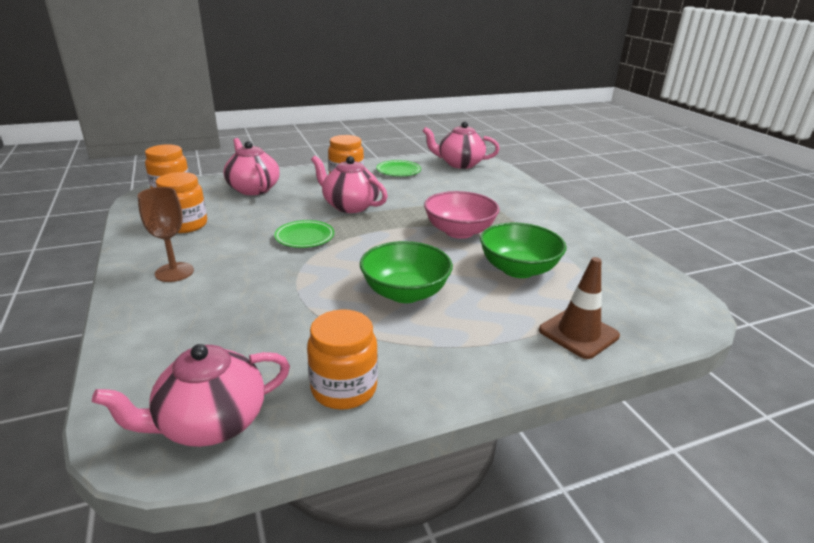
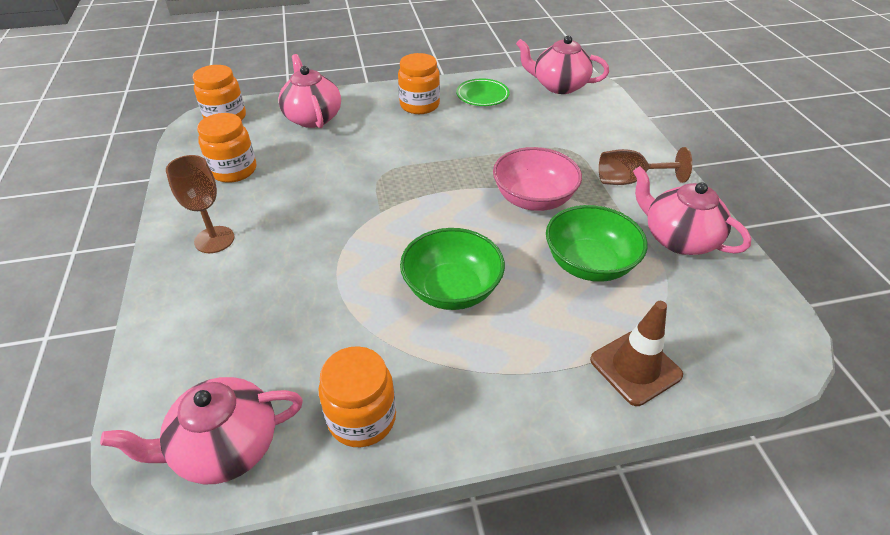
camera: 10 degrees right, 15 degrees up
(304, 237) = (357, 197): green plate -> none
(349, 206) = (415, 150): pink teapot -> pink teapot (678, 238)
(534, 217) = (629, 181): none -> brown goblet

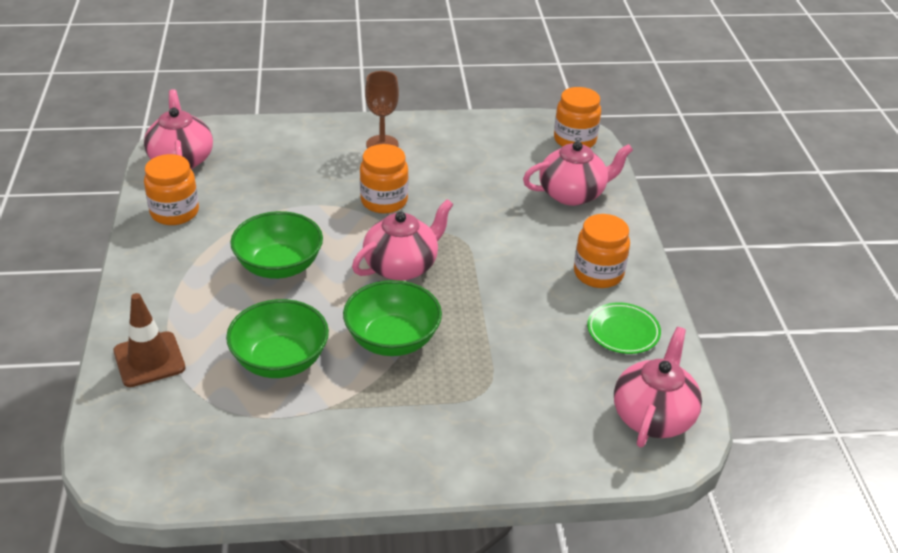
camera: 95 degrees right, 5 degrees down
(234, 170) = (479, 149): orange jar -> orange jar (384, 201)
(533, 199) = (392, 339): pink bowl -> green bowl
(629, 181) = (409, 431): brown goblet -> none
(678, 238) = (294, 443): pink teapot -> pink teapot (402, 266)

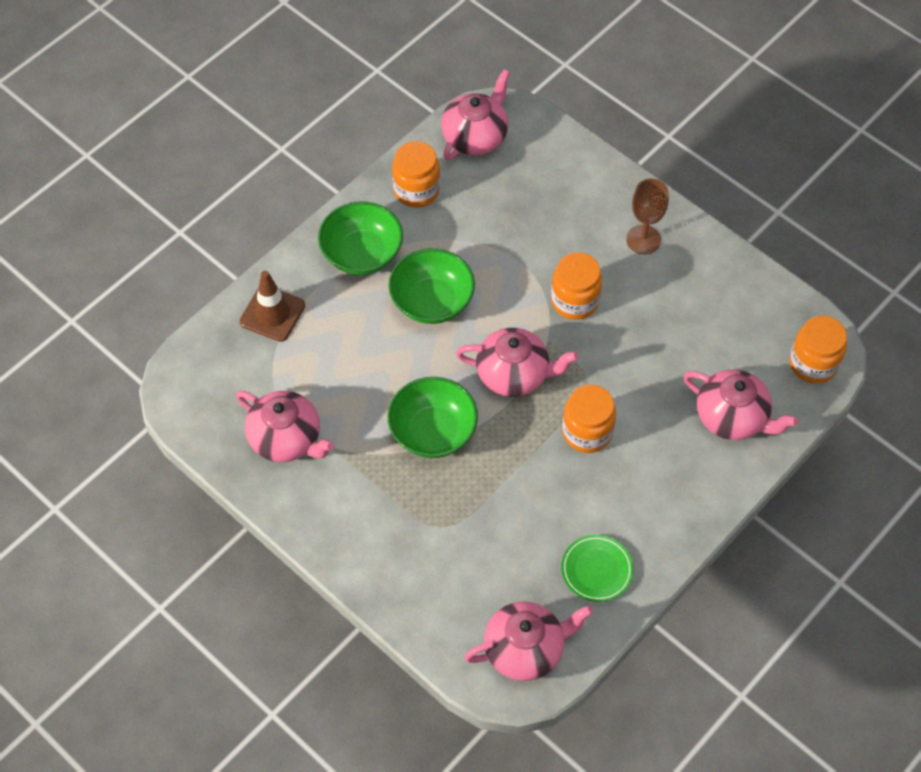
camera: 50 degrees right, 20 degrees up
(278, 432) = (286, 439): none -> pink teapot
(280, 360) = (346, 385): green bowl -> green bowl (362, 254)
(598, 273) = (648, 507): orange jar -> orange jar (587, 432)

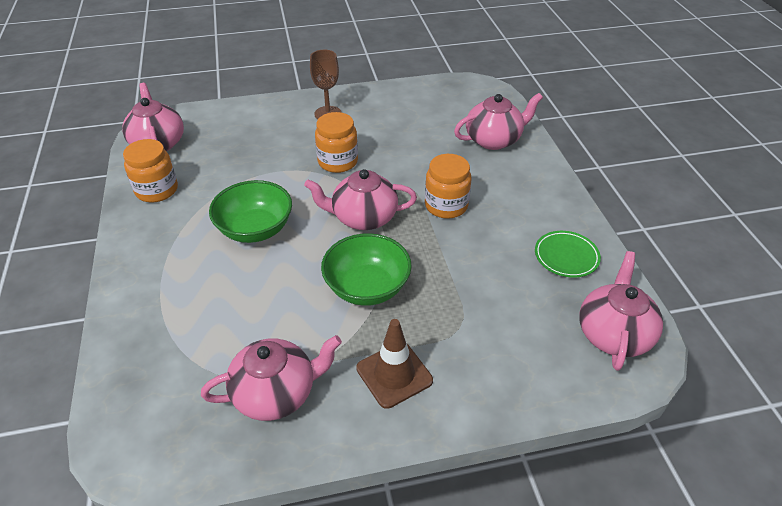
camera: 55 degrees left, 15 degrees down
(272, 314) = (146, 333): brown traffic cone -> brown traffic cone (394, 374)
(362, 254) = (167, 246): green bowl -> none
(514, 374) = (363, 218): pink teapot -> pink teapot turned 135 degrees counterclockwise
(813, 364) = (485, 95): orange jar -> none

